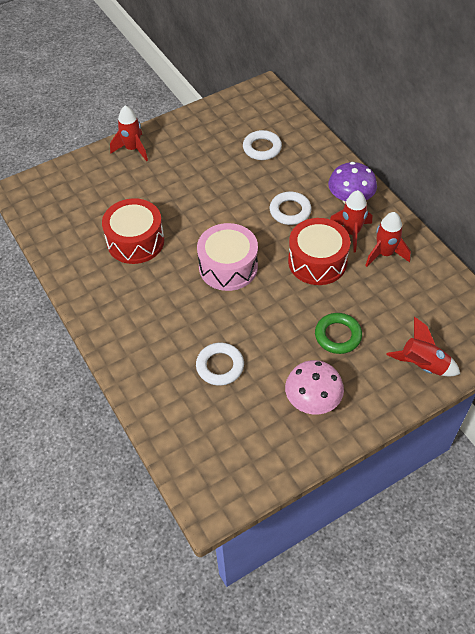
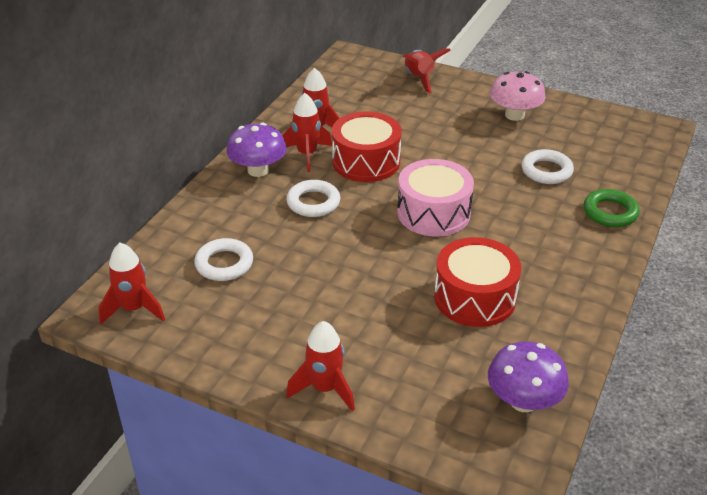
camera: 125 degrees left, 15 degrees down
(51, 217) = (523, 401): none -> purple mushroom
(254, 103) = (134, 309): none -> red rocket
(338, 335) = (438, 123): green ring -> green ring (610, 212)

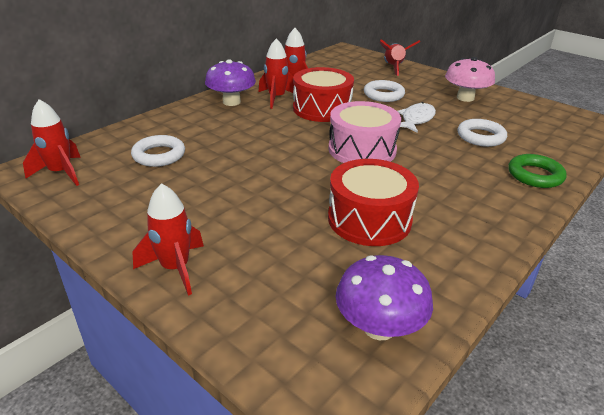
camera: 15 degrees right, 5 degrees down
(313, 202) = (261, 127): white ring -> white ring (383, 95)
(473, 158) = (416, 119): none -> white fish

